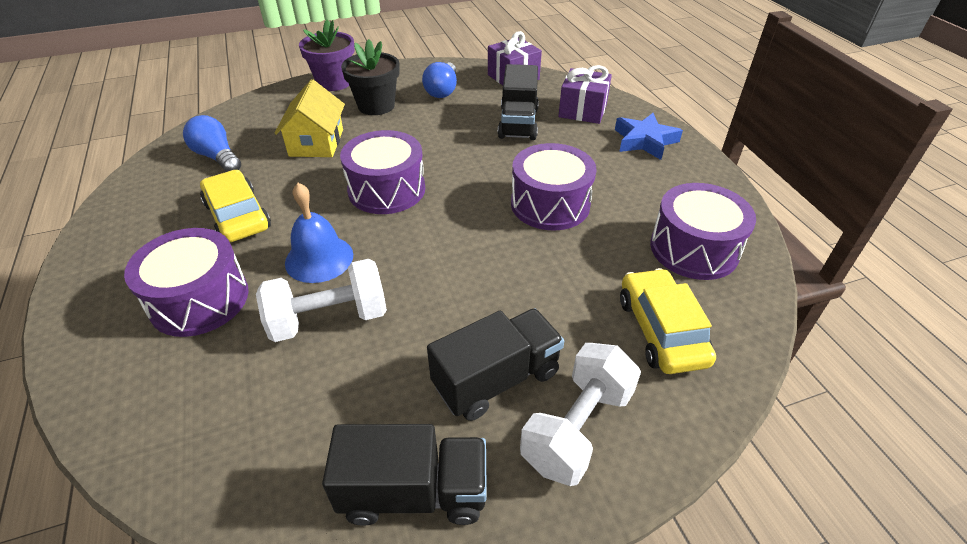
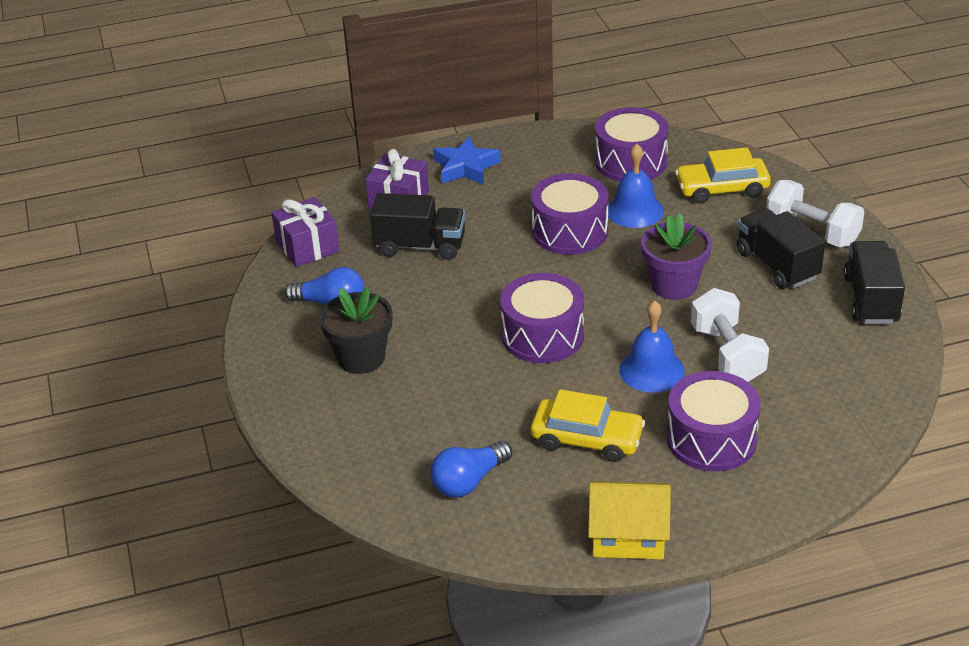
camera: 85 degrees left, 5 degrees down
(237, 216) = (587, 439): yellow car -> yellow car turned 135 degrees counterclockwise
(316, 142) = (444, 399): yellow house -> yellow house (628, 536)
(334, 82) = (287, 403): purple flower pot -> purple flower pot (674, 285)
(596, 250) = (635, 210): none -> blue bell

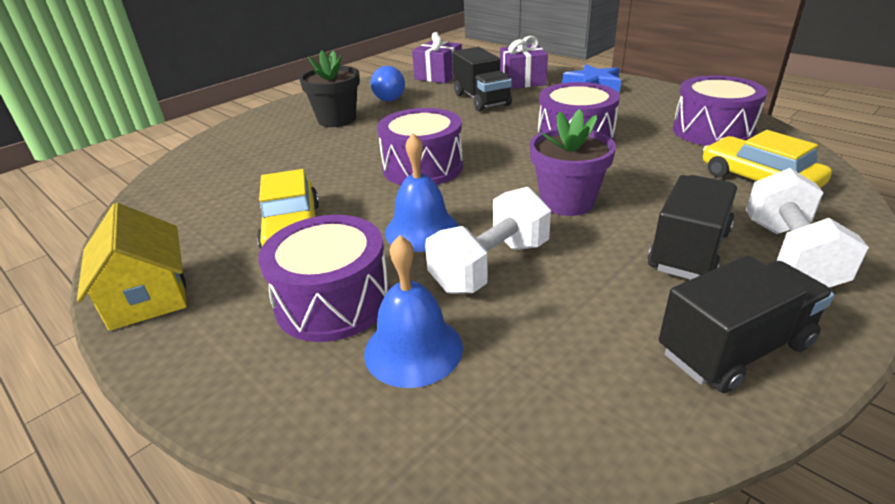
camera: 60 degrees right, 5 degrees down
(469, 481) = (210, 194): blue light bulb -> none
(635, 210) = (648, 152): blue bell -> blue bell (413, 349)

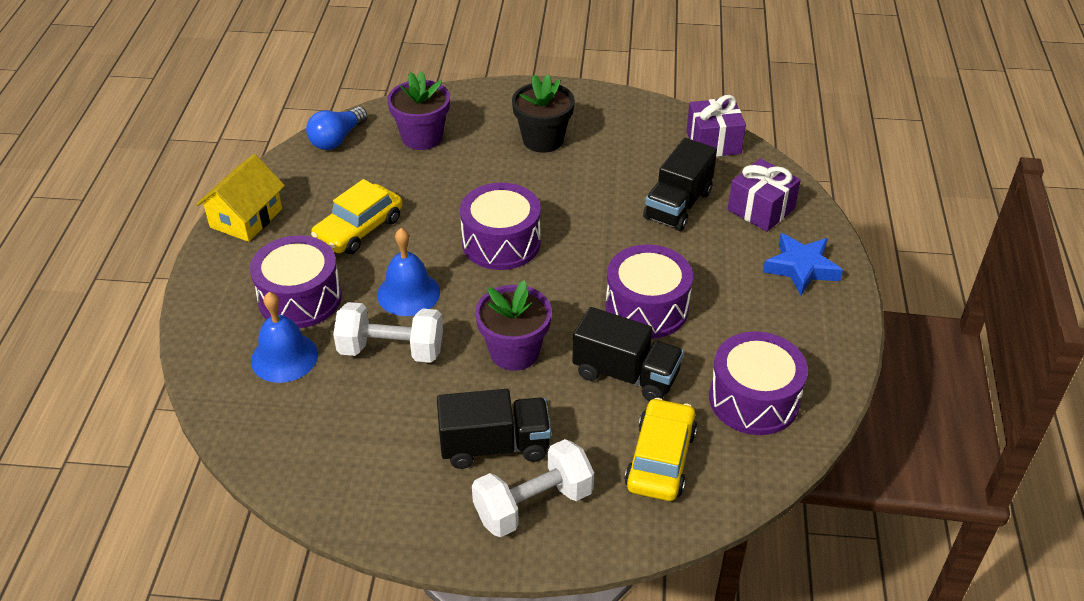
camera: 50 degrees right, 10 degrees up
(238, 161) = (422, 137): none -> purple flower pot
(387, 96) = (623, 139): blue light bulb -> blue light bulb (337, 139)
(734, 349) = (389, 499): black truck -> black truck (626, 374)

